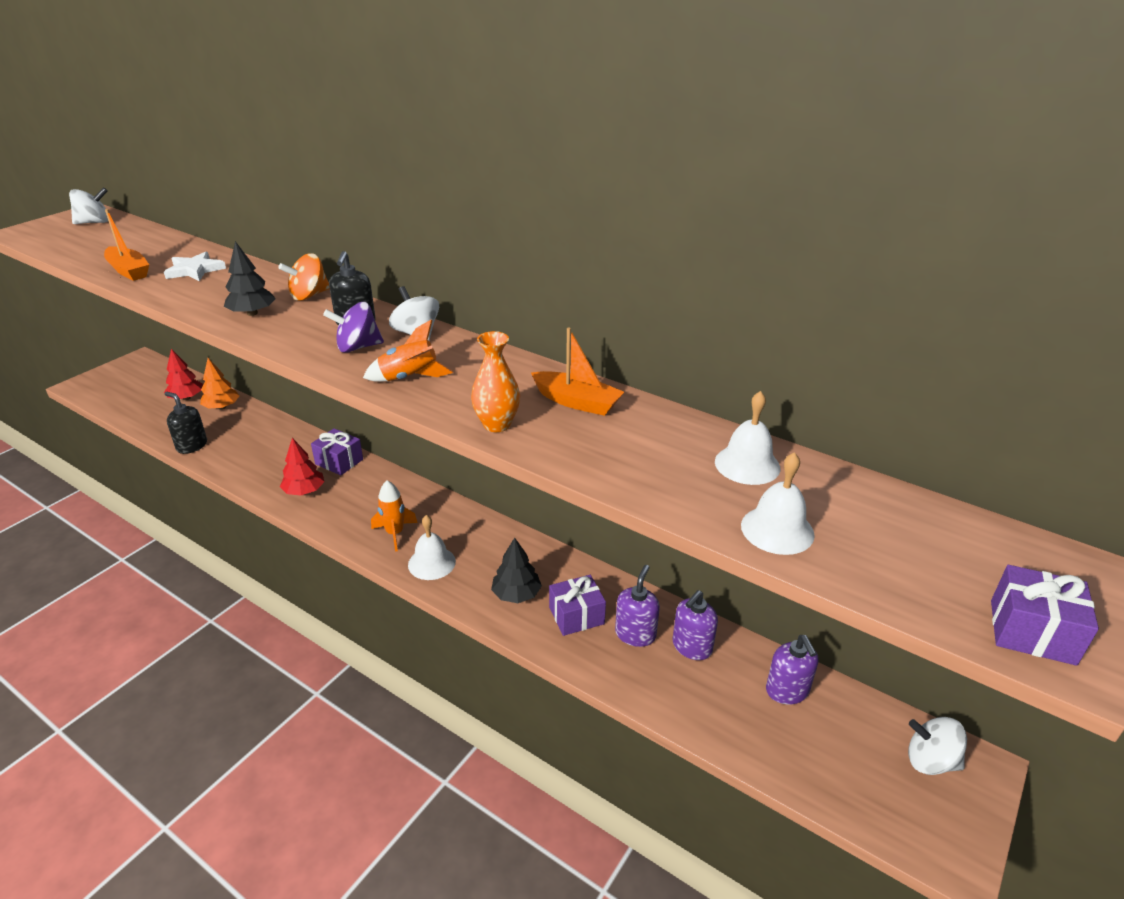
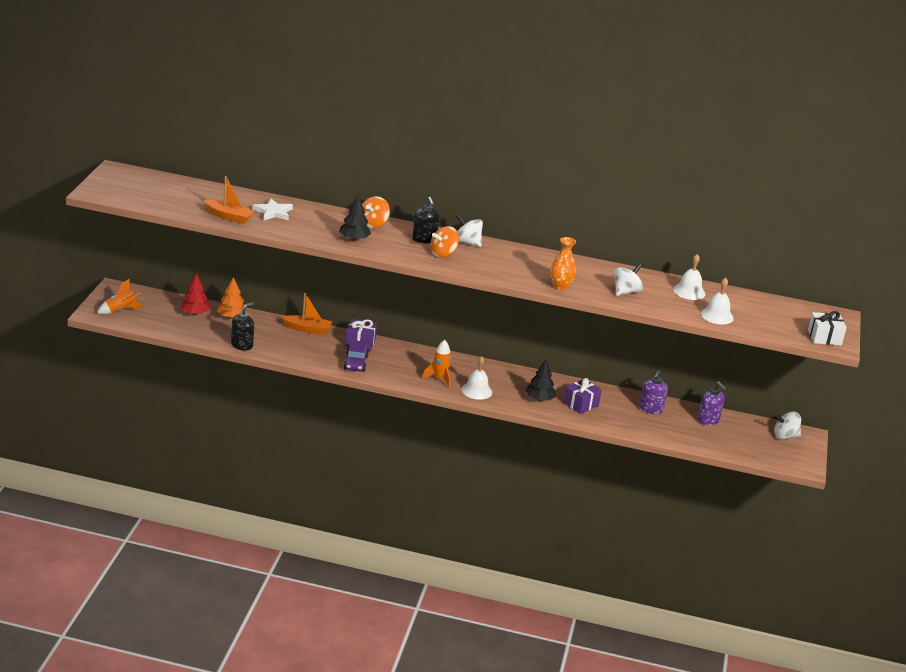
camera: 25 degrees left, 5 degrees down
(94, 222) = (138, 179): white spinning top -> white spinning top (626, 292)
(192, 446) = (242, 345): black soap dispenser -> black soap dispenser turned 120 degrees clockwise
(304, 491) = (355, 363): red tree -> purple car
(357, 347) = (443, 254): purple spinning top -> orange spinning top
(409, 378) = (491, 268): orange rocket -> orange rocket (120, 310)
(577, 402) = (589, 271): orange boat -> orange boat (307, 329)
(635, 634) = (618, 408): purple soap dispenser -> none
(1032, 632) = (824, 337): purple gift -> white gift

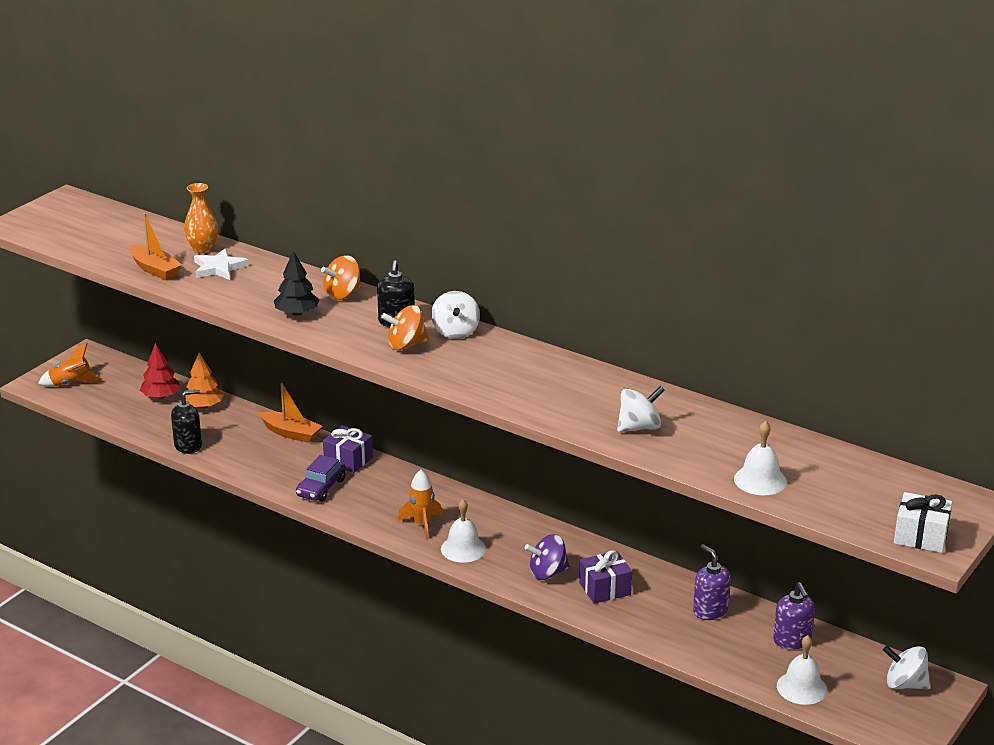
camera: 25 degrees right, 0 degrees up
(467, 242) = (455, 332): white spinning top -> white spinning top turned 150 degrees counterclockwise
(539, 399) = (547, 573): black tree -> purple spinning top
(560, 286) = (542, 409): orange vase -> orange vase (203, 249)
(651, 409) = (710, 611): purple soap dispenser -> purple soap dispenser turned 105 degrees clockwise
(689, 291) = (743, 437): white bell -> white bell (801, 687)

